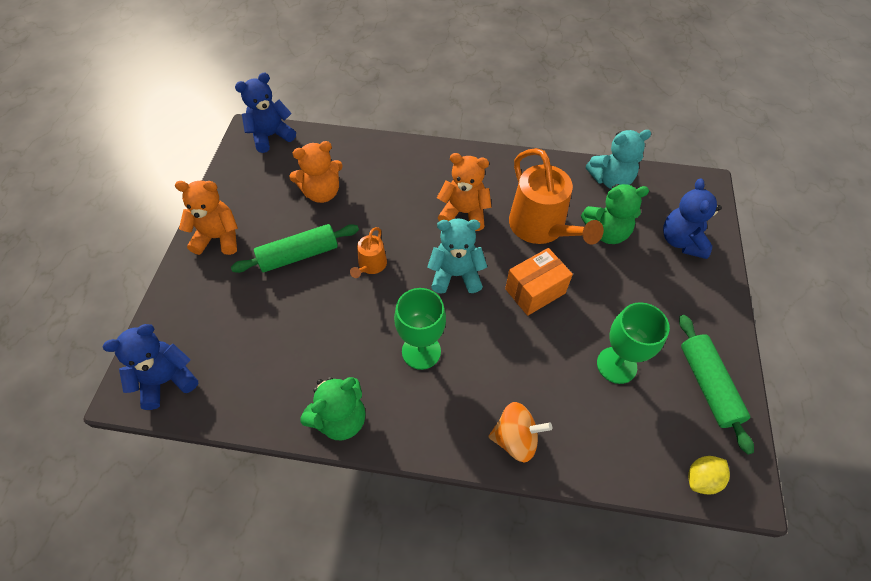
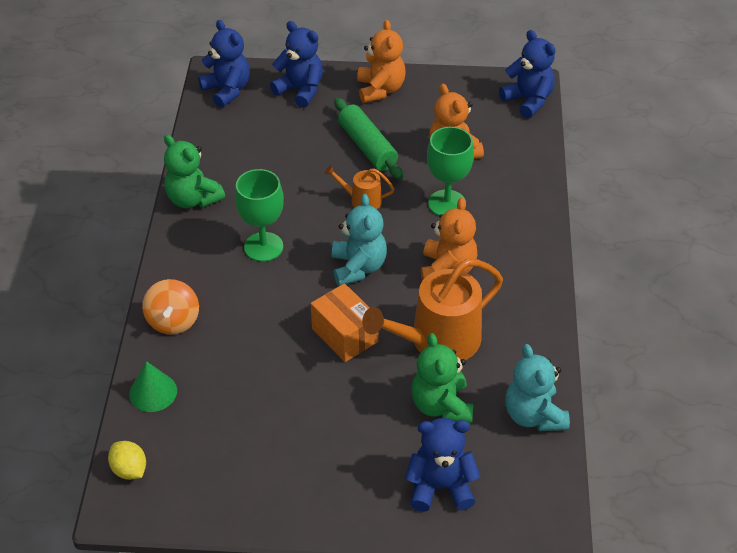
camera: 85 degrees right, 10 degrees down
(194, 306) = (300, 90): none -> blue teddy bear
(607, 458) = (153, 392): none -> green cone
(616, 365) = (255, 405): green goblet -> green goblet (447, 203)
(707, 385) = (234, 489): green rolling pin -> none

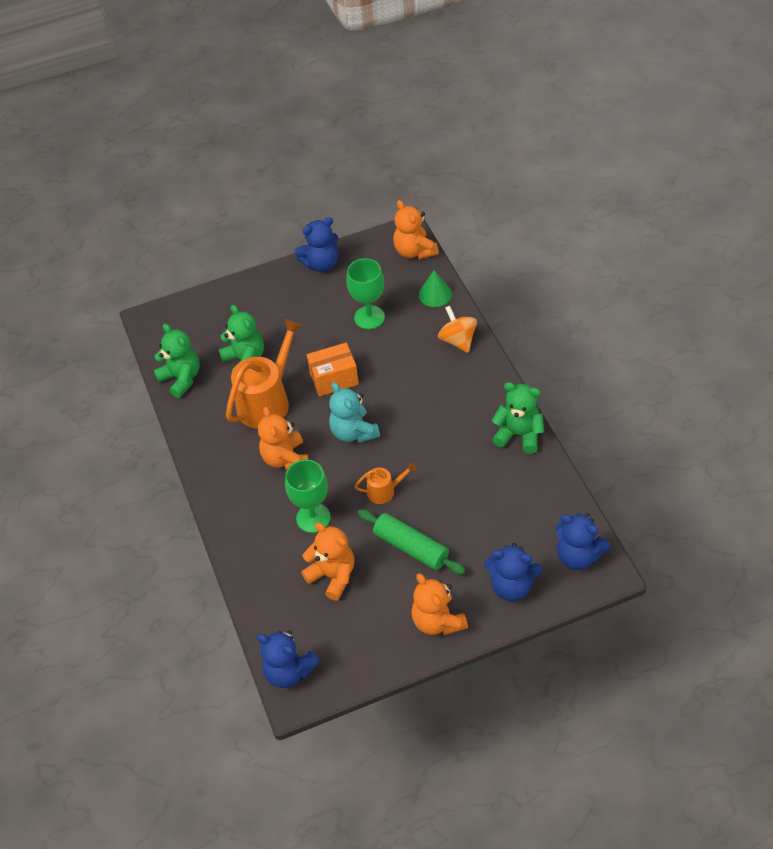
camera: 160 degrees right, 5 degrees up
(129, 470) = (414, 251): yellow lemon -> orange teddy bear
(263, 247) = (435, 418): green goblet -> green goblet (369, 317)
(345, 335) = (334, 379): orange box -> orange box turned 45 degrees counterclockwise
(440, 487) = (224, 314): blue teddy bear -> blue teddy bear (321, 264)
(533, 415) = (181, 378): turquoise teddy bear -> green teddy bear

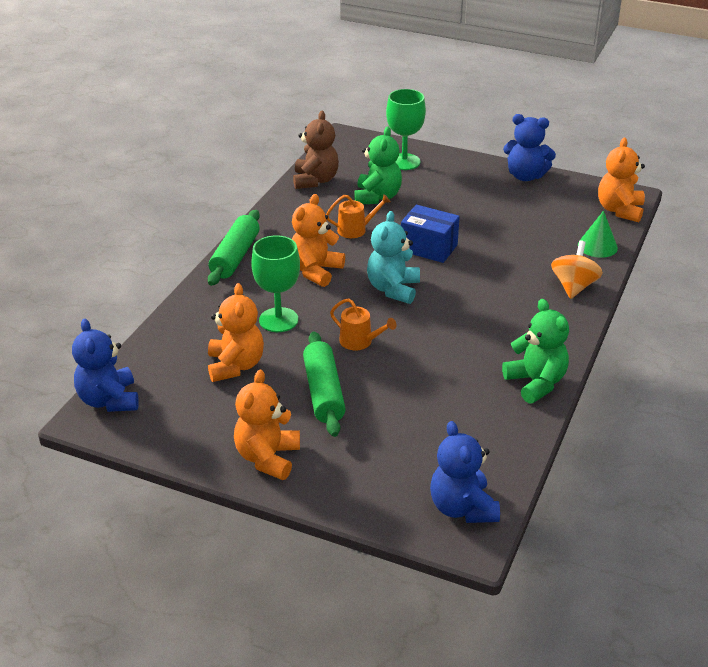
camera: 40 degrees right, 15 degrees down
(181, 378) = (315, 180): green teddy bear -> brown teddy bear
(215, 491) = (235, 256): none -> green rolling pin
(267, 401) = (355, 230): orange watering can -> orange watering can, size x0.49
(334, 379) = (428, 248): orange box -> blue box
(369, 317) = (516, 228): green goblet -> green goblet (404, 162)
(511, 586) = (367, 483): blue teddy bear -> none

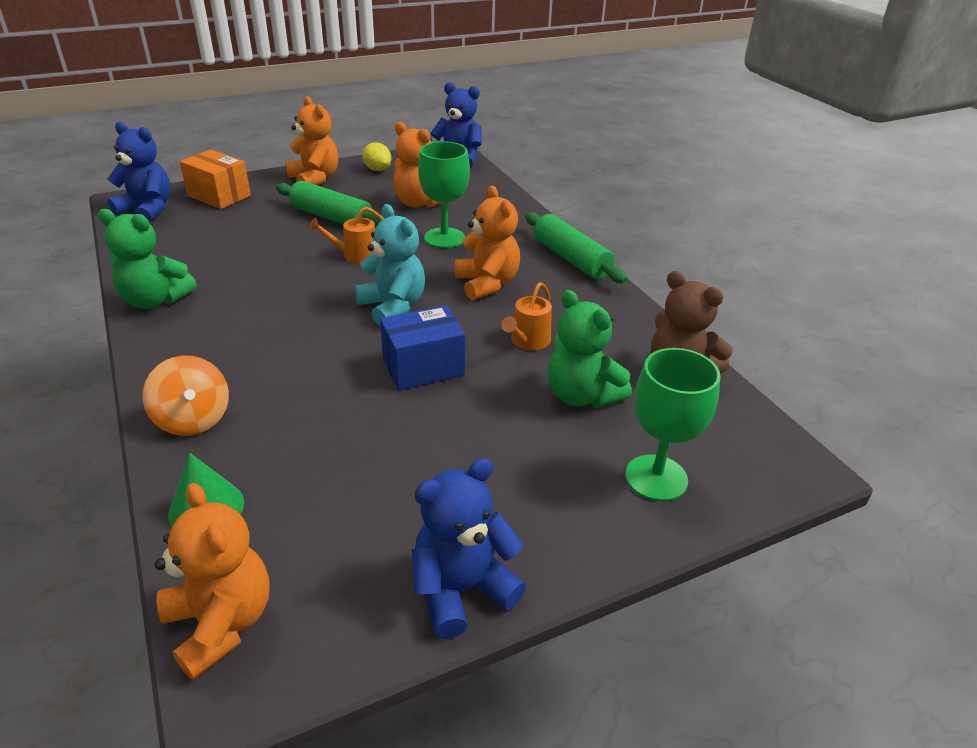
camera: 130 degrees right, 0 degrees up
(195, 435) = (377, 169): none -> yellow lemon
(379, 489) = (219, 196): none -> orange box

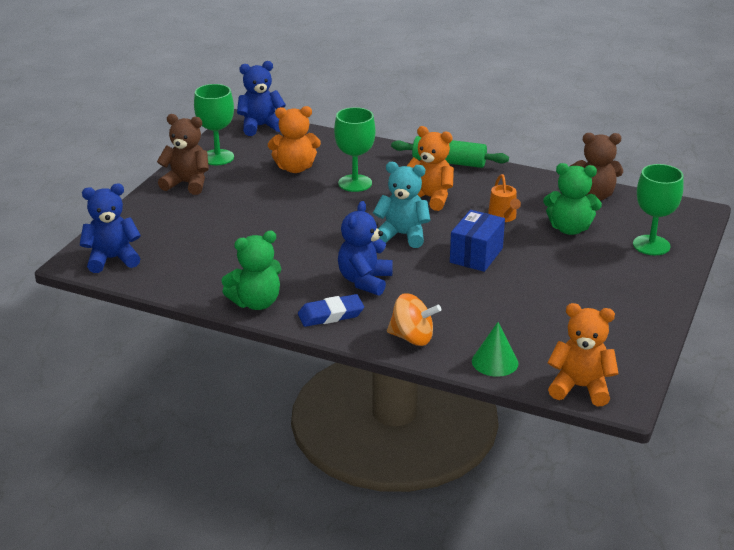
camera: 40 degrees left, 5 degrees down
(181, 348) = (331, 315): none -> blue eraser
(219, 196) = (143, 226): orange box -> none
(315, 179) = (187, 184): orange teddy bear -> brown teddy bear
(332, 218) = (257, 203): green rolling pin -> none
(356, 255) = (323, 218): orange watering can -> none
(377, 169) = (217, 157): yellow lemon -> green goblet
(462, 589) = (645, 324): blue teddy bear -> blue teddy bear (365, 281)

